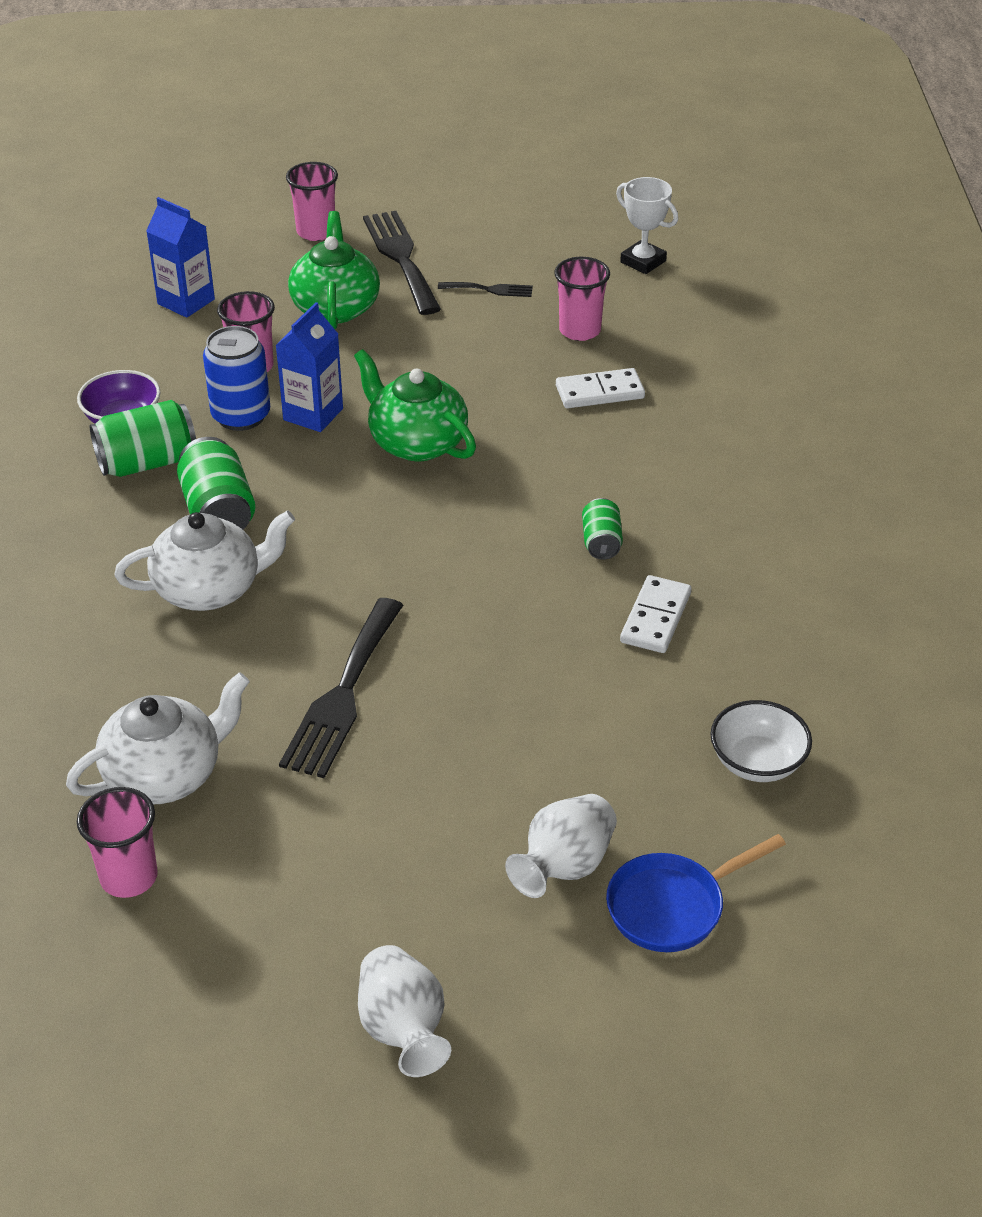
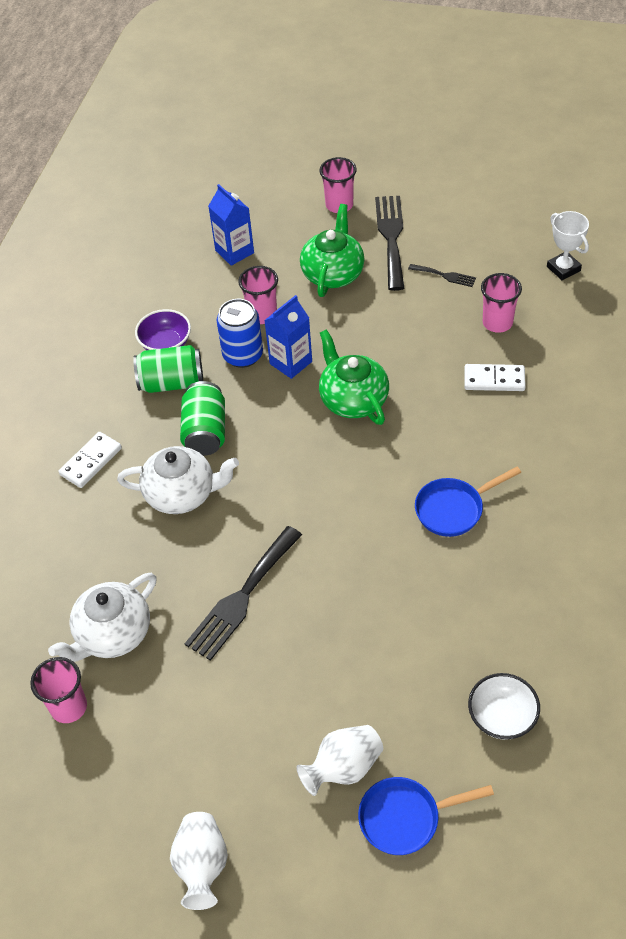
camera: 20 degrees right, 10 degrees up
(165, 774) = (112, 634): white teapot -> white teapot turned 150 degrees clockwise
(601, 542) = (453, 509): green can -> blue pan
(656, 618) = (471, 581): white domino -> white domino (91, 461)

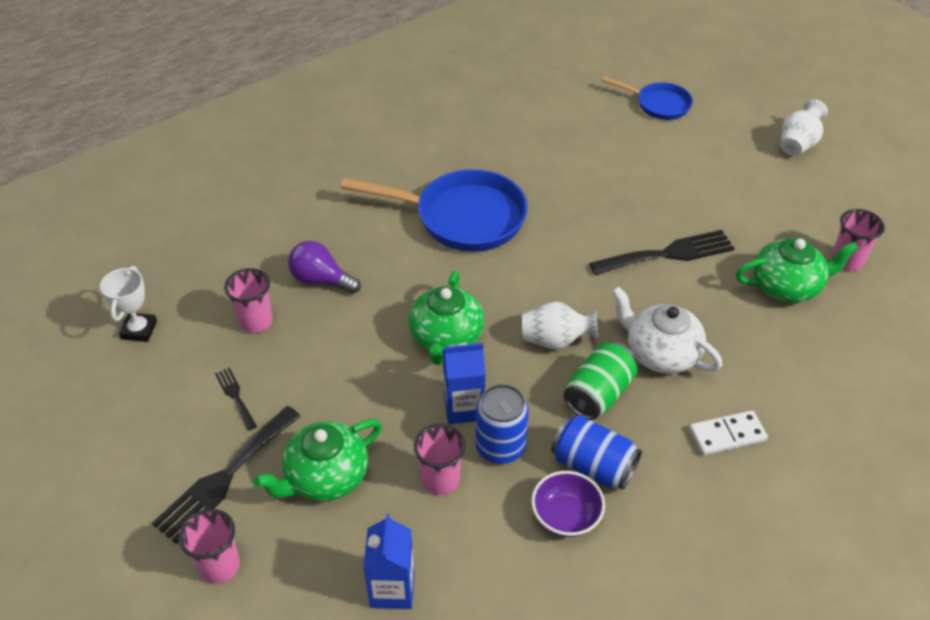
camera: 145 degrees left, 5 degrees down
(112, 634) = (786, 286): white teapot -> green teapot
(171, 383) = (593, 465): green can -> blue can
(343, 768) = (675, 139): white vase -> white vase (555, 340)
(453, 509) = (462, 217): blue pan -> blue pan, size x1.80
(494, 379) = (321, 280): white domino -> purple light bulb
(502, 717) = (558, 111): white bowl -> none

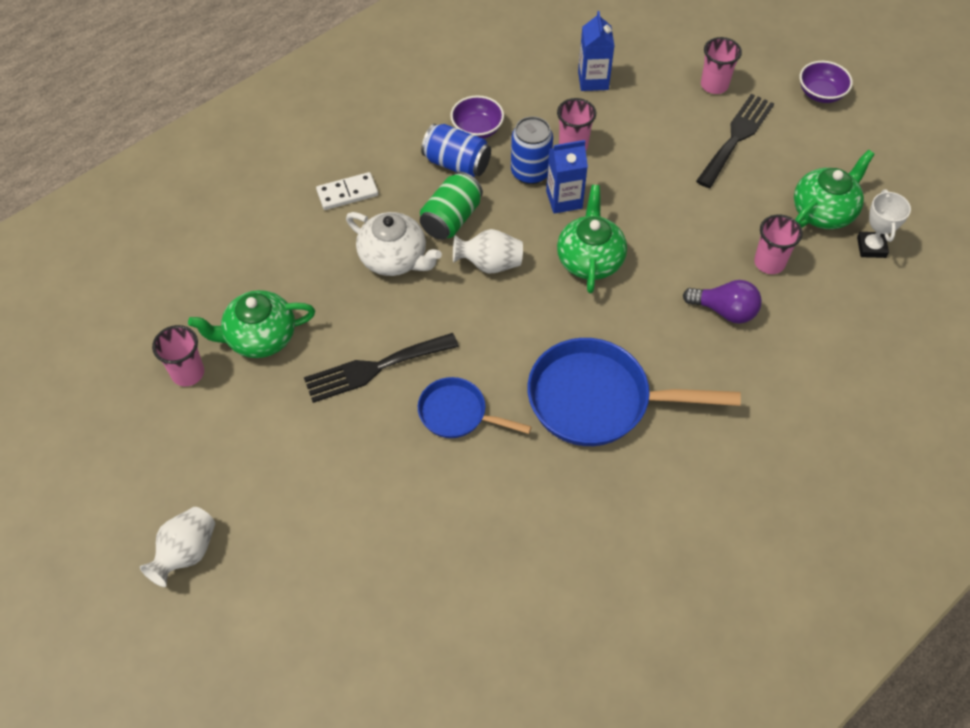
camera: 175 degrees right, 10 degrees up
(77, 538) = (820, 94): none -> purple bowl
(235, 396) = (756, 196): black fork -> none
(326, 477) = (660, 142): green teapot -> green teapot (823, 211)
(658, 104) = (358, 620): blue pan -> blue pan (458, 414)

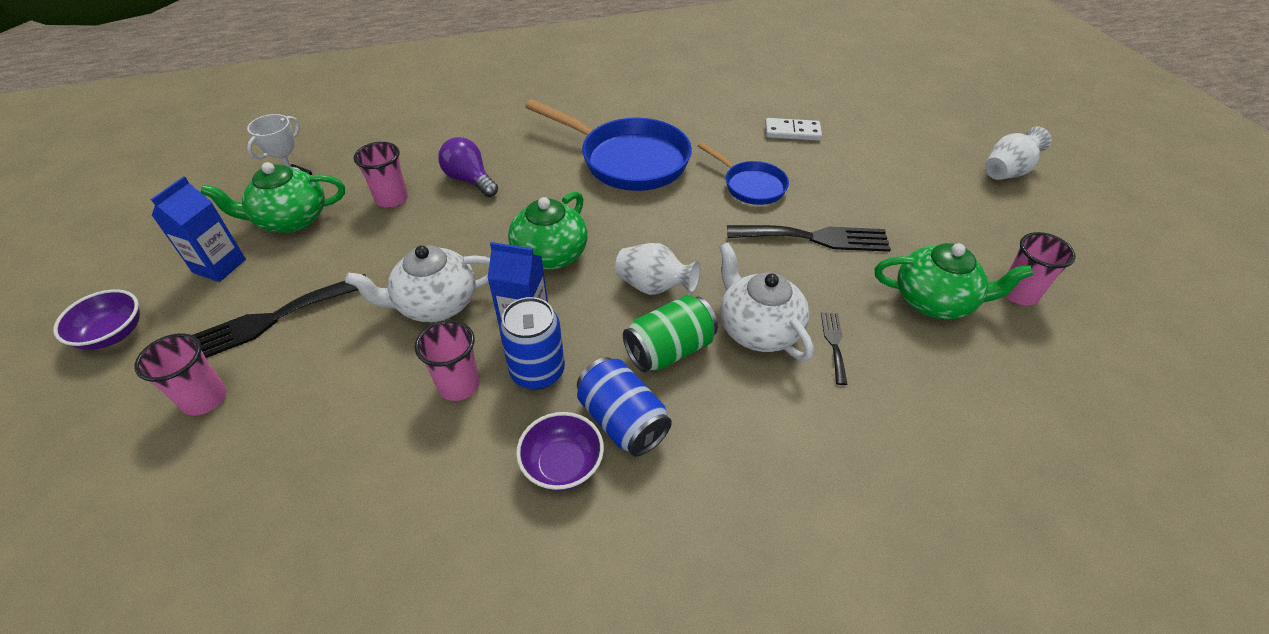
camera: 155 degrees left, 10 degrees down
(334, 268) = (834, 344): none -> black fork
(347, 193) = (791, 435): white domino -> white domino (792, 132)
(593, 80) = (340, 479): blue carton -> blue carton (219, 266)
(639, 189) = (435, 304): none -> white teapot

